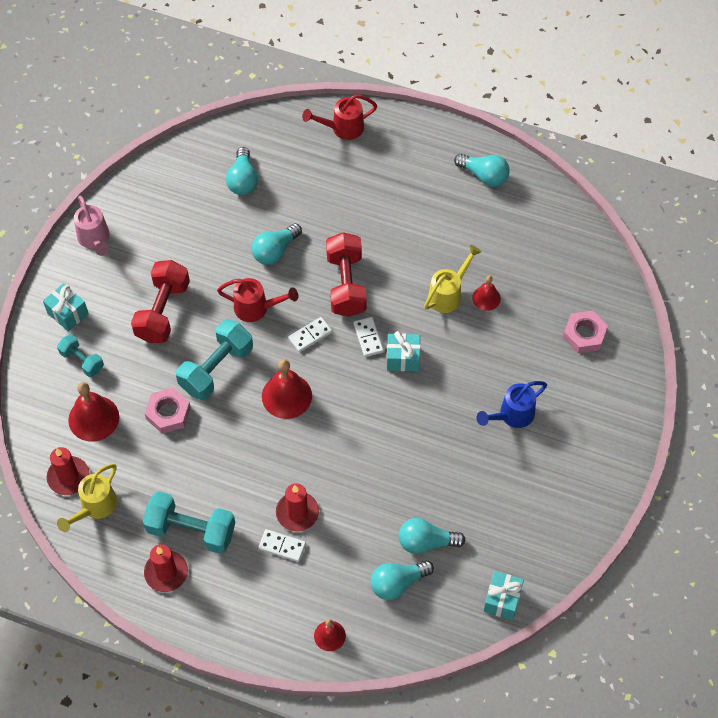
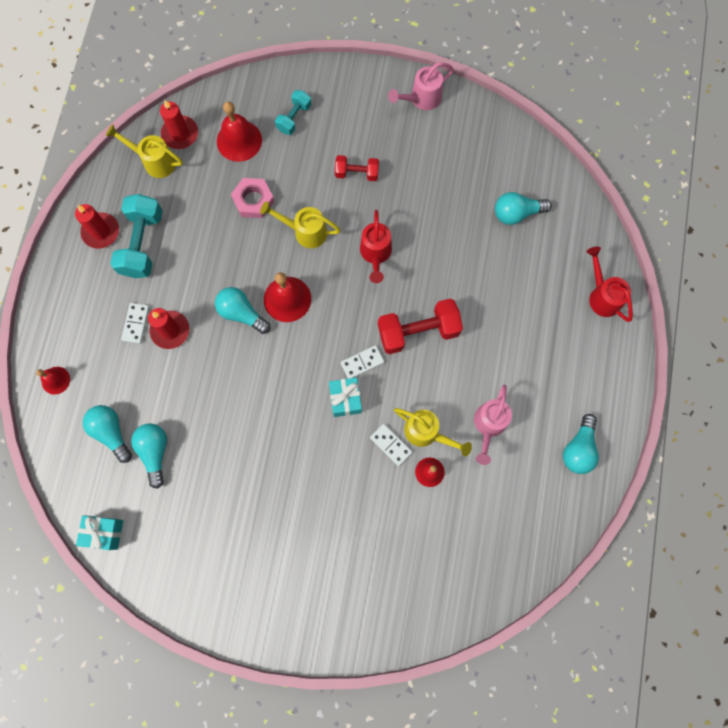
camera: 80 degrees right, 15 degrees up
(68, 313) = (340, 95): turquoise gift -> none
(163, 311) = (357, 173): red dumbbell -> red dumbbell, size x0.58
(216, 369) = (305, 232): turquoise dumbbell -> yellow watering can
(275, 251) = (442, 258): turquoise light bulb -> turquoise light bulb (241, 313)
(310, 335) = (355, 308): white domino -> white domino (391, 445)
(450, 242) = (488, 425): none -> pink watering can
(512, 415) = (300, 516): blue watering can -> none
(584, 335) = (405, 580): pink nut -> none

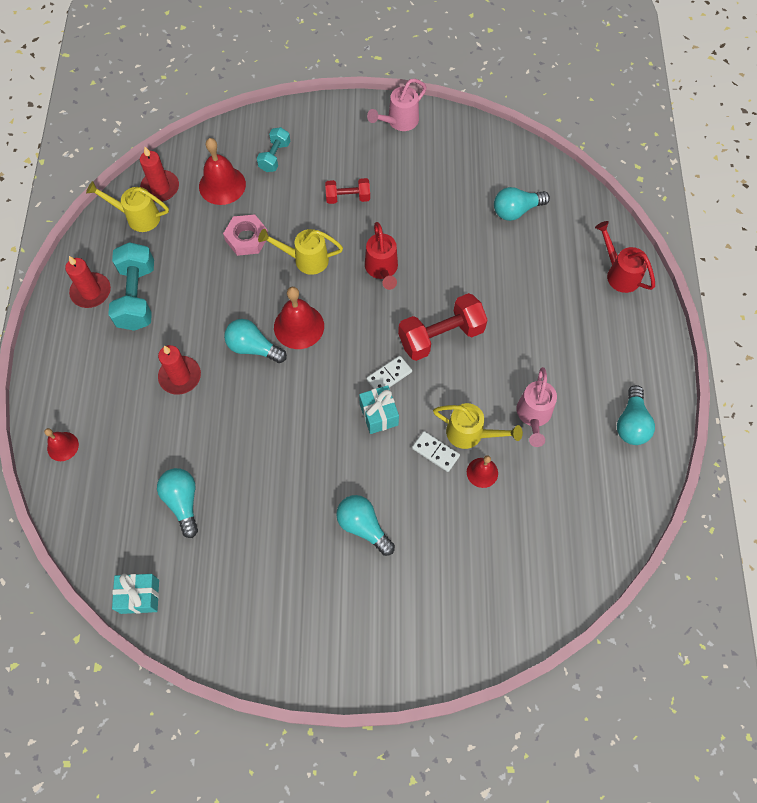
camera: 10 degrees left, 10 degrees down
(111, 432) = (132, 489): turquoise light bulb -> turquoise light bulb (363, 526)
(136, 323) = (142, 375): white domino -> none

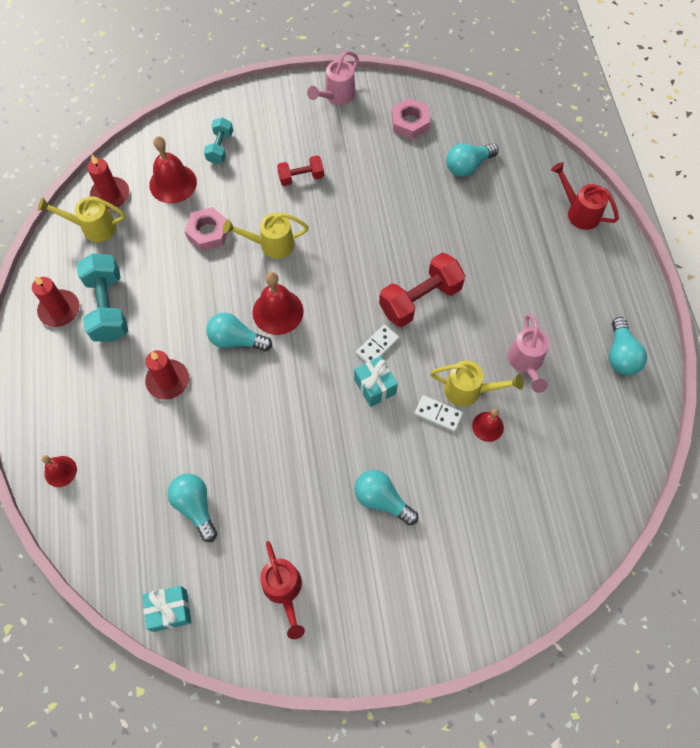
camera: 10 degrees left, 0 degrees up
(382, 269) = (349, 243): red watering can -> red watering can (284, 590)
(467, 158) = (410, 122): none -> pink nut

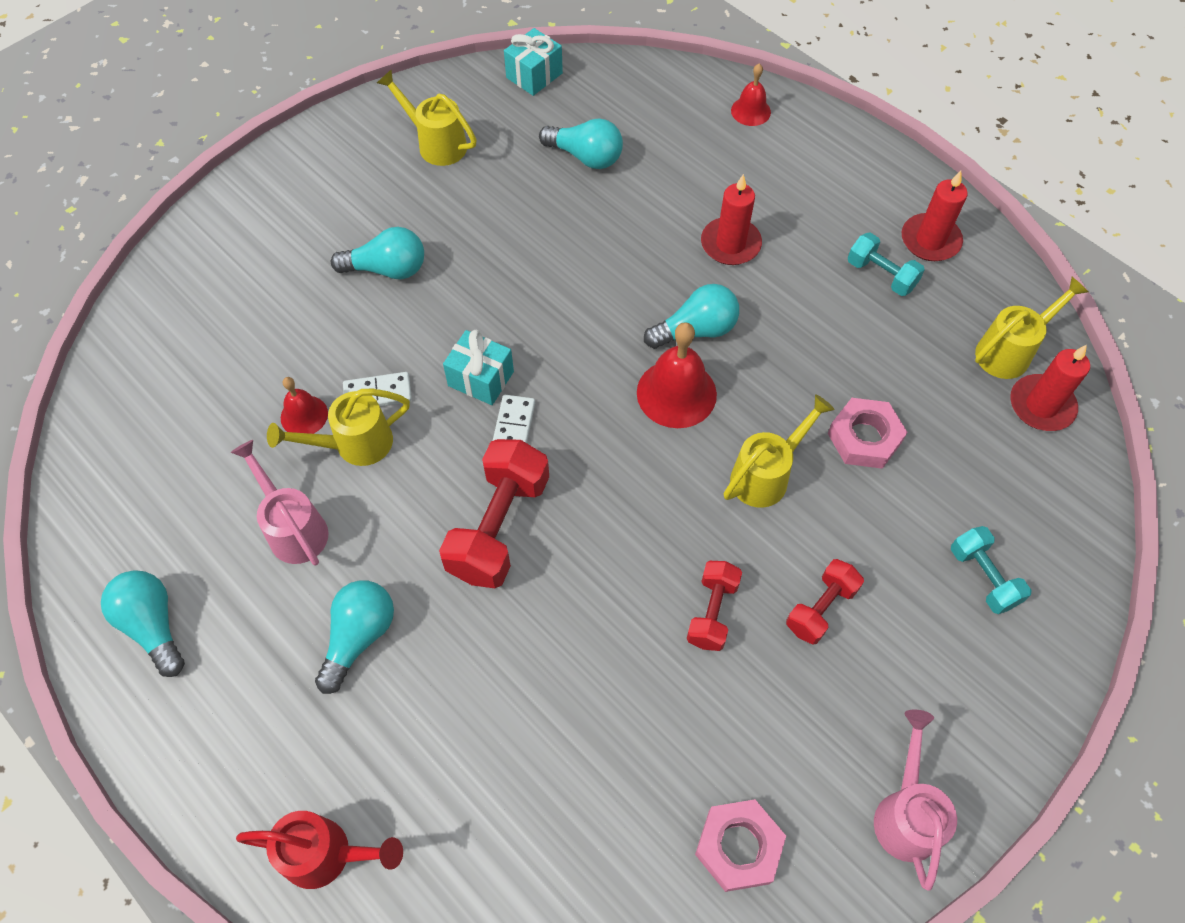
camera: 145 degrees right, 5 degrees down
(108, 307) = (881, 275): turquoise dumbbell -> turquoise dumbbell, size x0.58
(173, 183) = (984, 476): red bell -> none
(284, 590) = (436, 143): red watering can -> yellow watering can
(349, 204) = (712, 612): none -> red dumbbell
(468, 166) = (575, 820): turquoise light bulb -> turquoise light bulb (359, 637)

